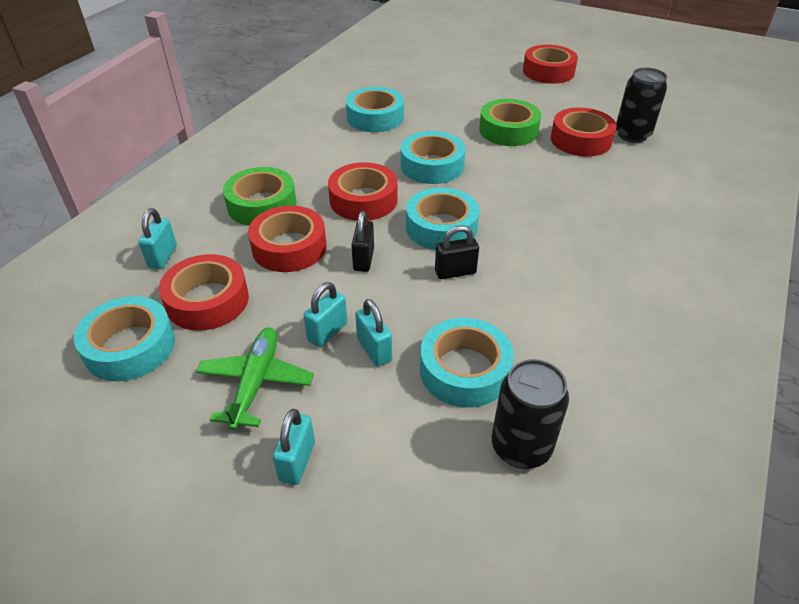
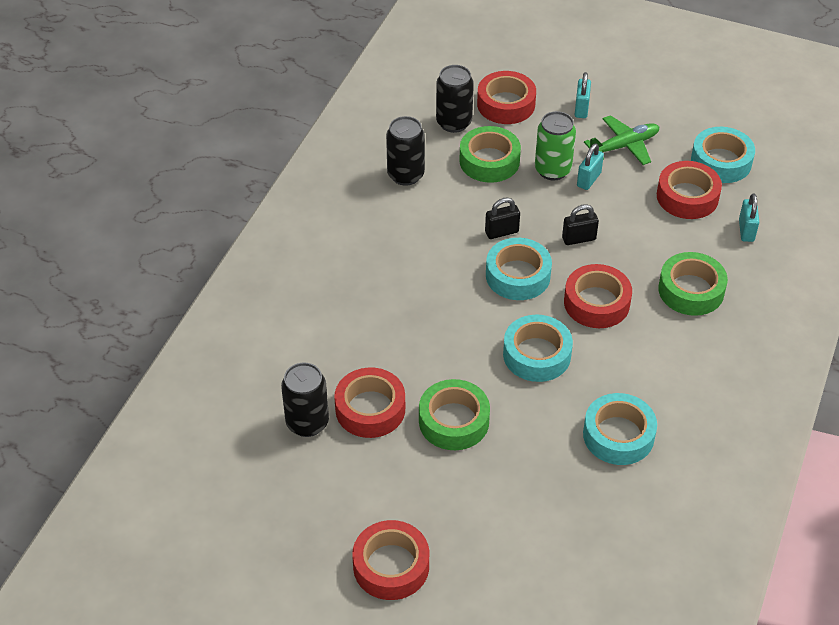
camera: 175 degrees right, 5 degrees up
(256, 382) = (624, 146): green plane -> green plane turned 120 degrees counterclockwise
(289, 247) = (645, 246): red tape -> red tape (506, 104)
(364, 259) = (578, 239): black padlock -> black padlock turned 75 degrees clockwise
(374, 350) = (552, 170): turquoise padlock -> green can
(464, 370) = (489, 161): turquoise tape -> green tape
(587, 356) = (405, 175): none -> black can

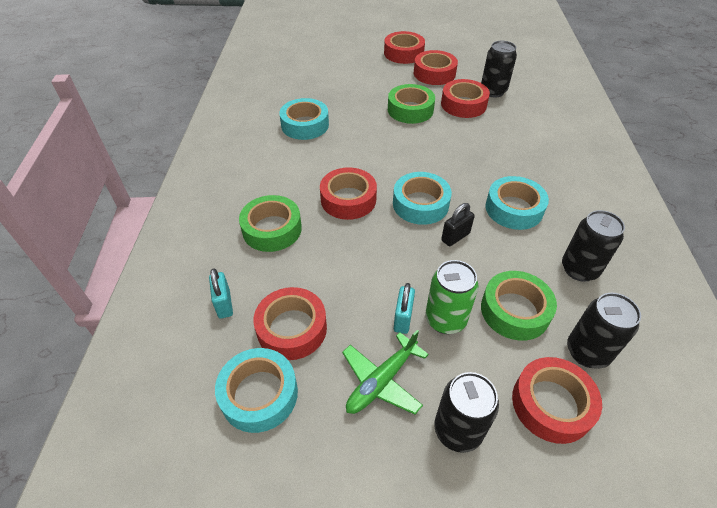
camera: 160 degrees right, 0 degrees up
(370, 492) = (434, 73): none -> red tape
(536, 354) = (377, 155): turquoise tape -> turquoise tape (514, 209)
(578, 239) = (385, 249): black padlock -> none
(581, 109) = (458, 430): turquoise padlock -> black can

